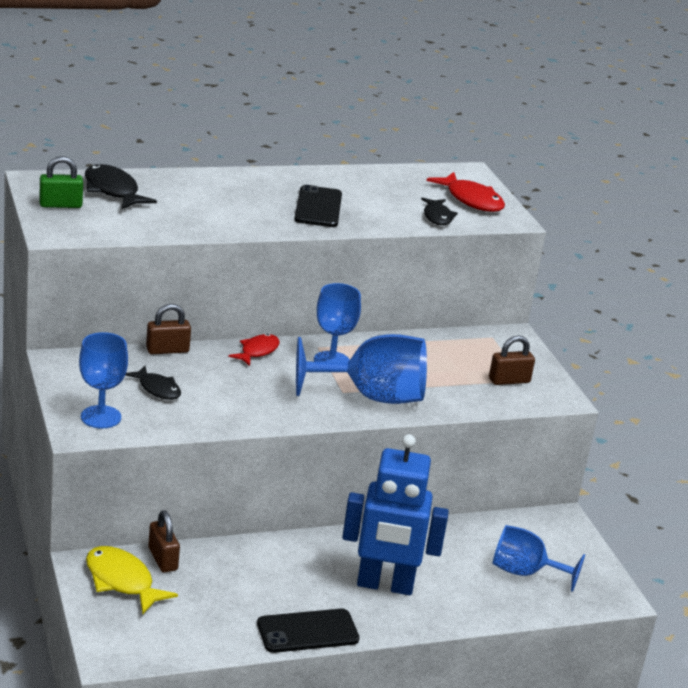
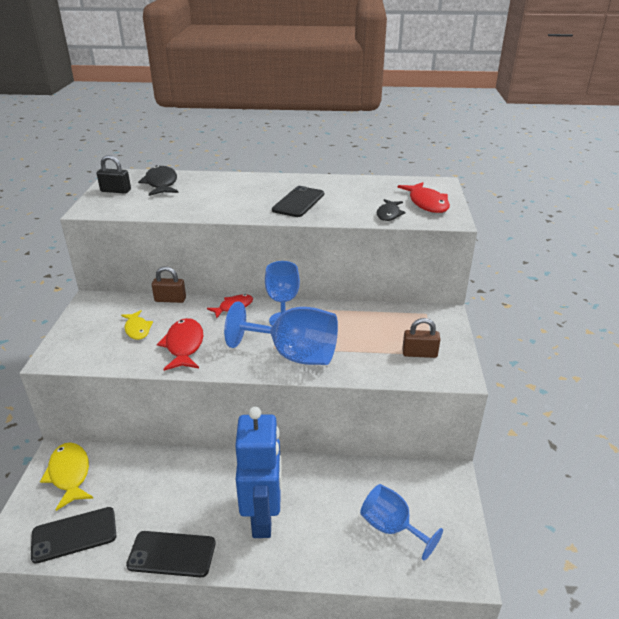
camera: 25 degrees right, 5 degrees up
(60, 205) = (116, 191): green padlock -> black padlock
(101, 417) = (78, 347): blue goblet -> none
(157, 389) = (137, 329): black fish -> yellow fish
(163, 559) = (112, 459): brown padlock -> none
(181, 634) = (74, 535): none -> black phone
(234, 401) = (184, 345): none -> red fish
(385, 585) = (263, 518): blue robot -> blue robot turned 120 degrees counterclockwise

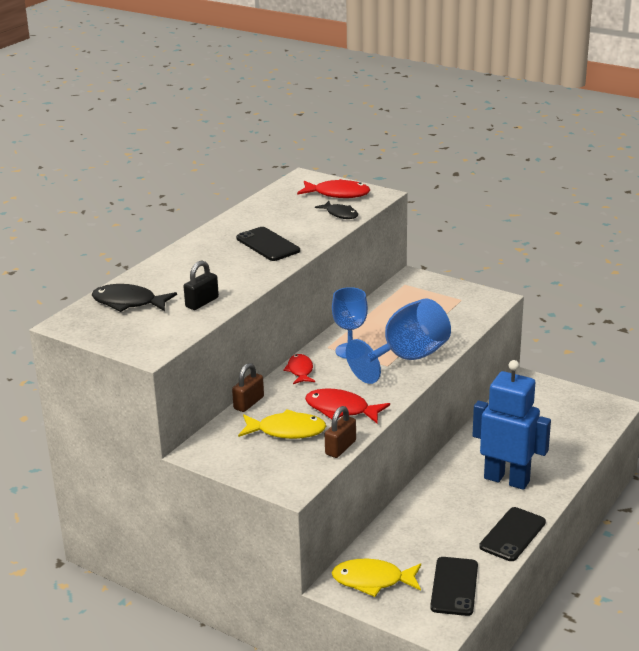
camera: 60 degrees left, 5 degrees down
(116, 191) = (115, 331): black padlock -> black padlock (202, 302)
(137, 329) = (287, 431): yellow fish -> yellow fish, size x1.53
(391, 527) = (557, 423): blue goblet -> none
(419, 353) = (455, 305): brown padlock -> brown padlock (340, 448)

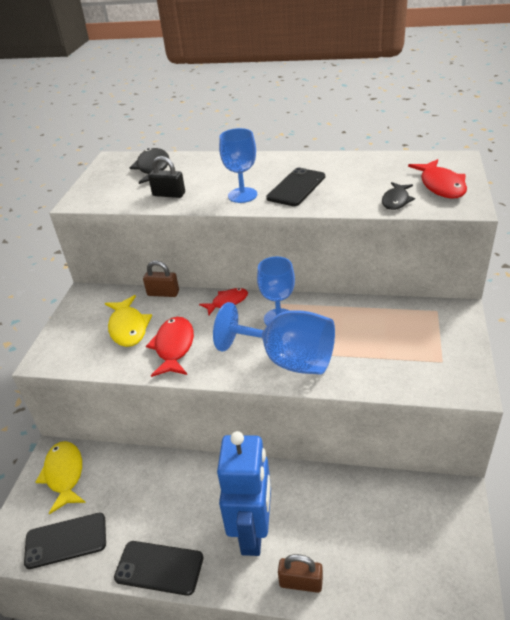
camera: 70 degrees right, 10 degrees up
(251, 269) = (242, 195): none -> blue goblet
(340, 448) = (111, 367): brown padlock -> brown padlock (301, 582)

